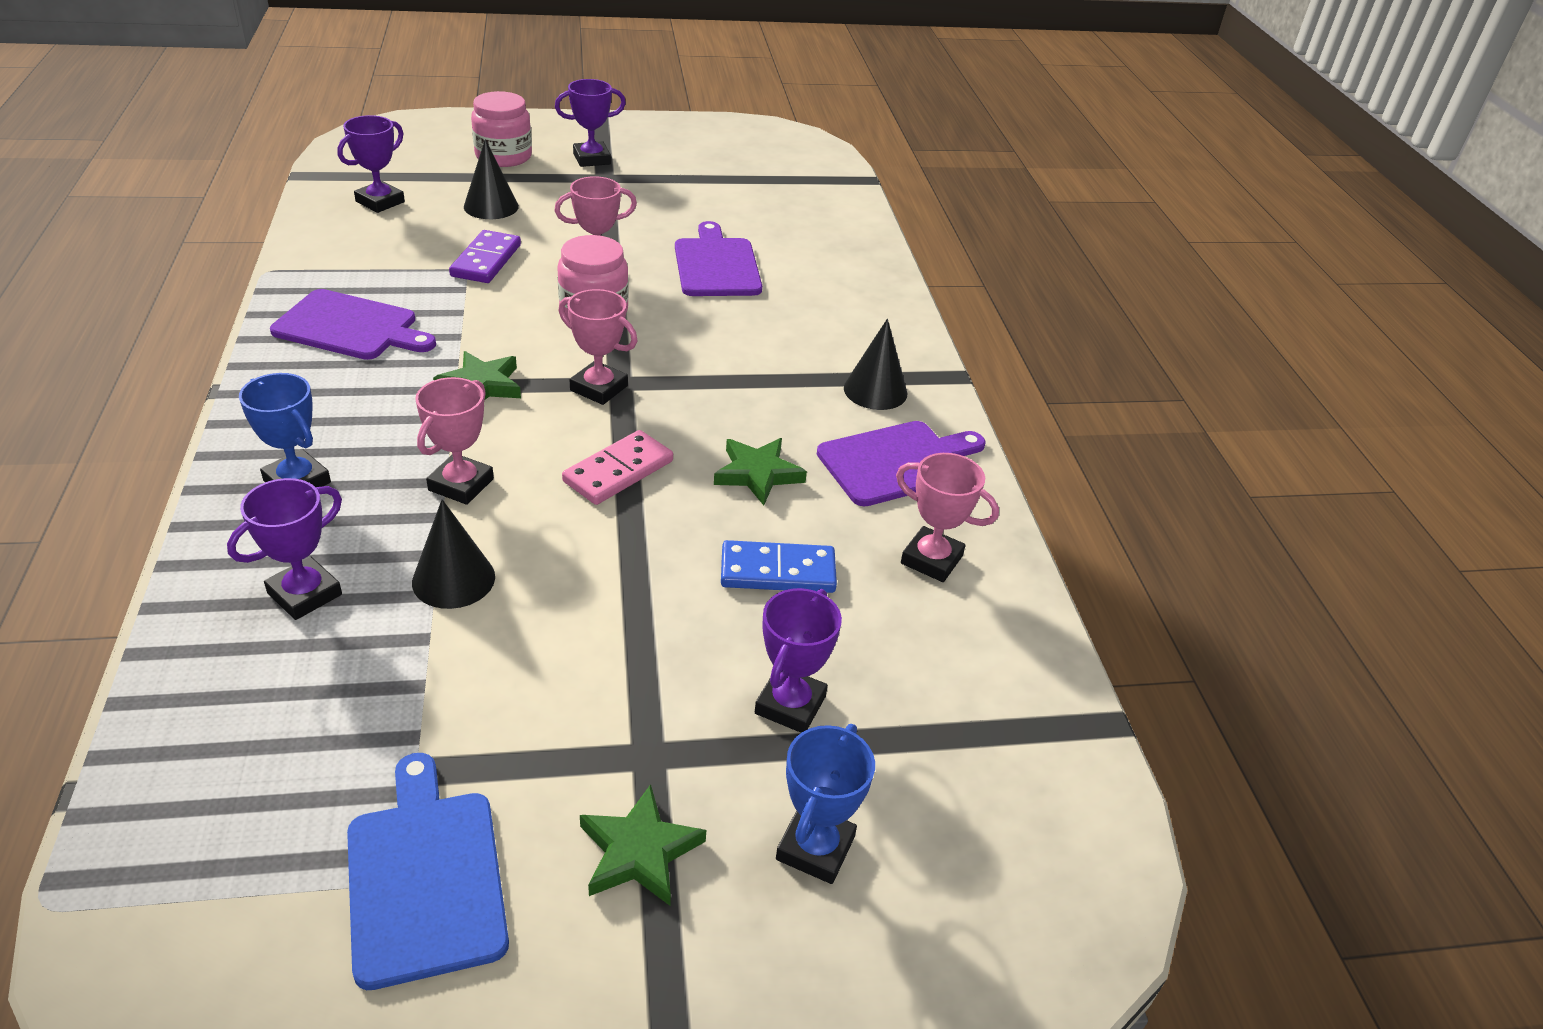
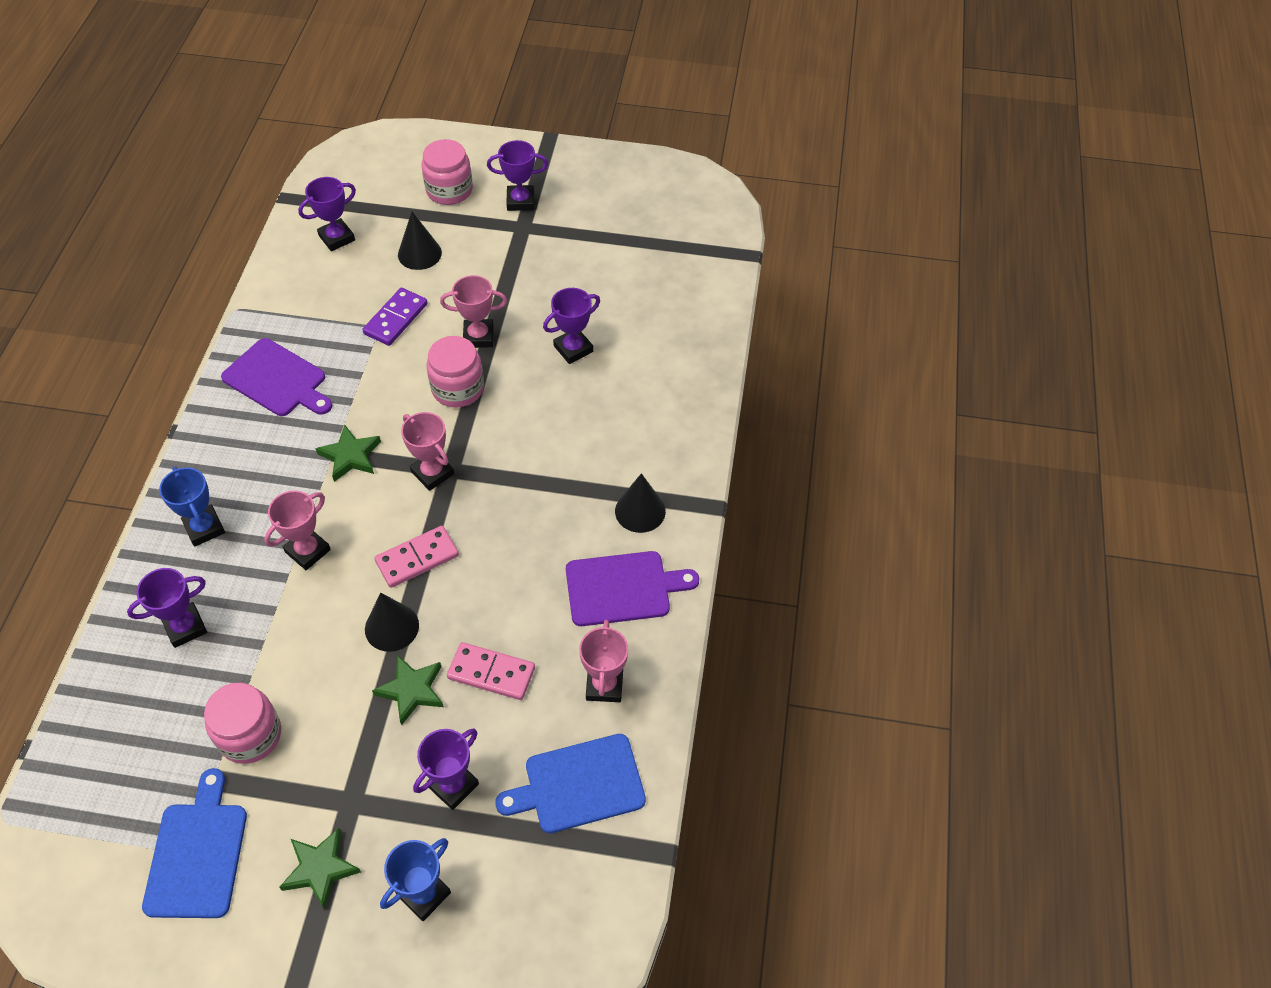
camera: 20 degrees right, 15 degrees up
(453, 579) = (278, 634): black cone -> black cone (391, 627)
(456, 704) = (250, 735): none -> pink jar
(716, 265) = (573, 349): purple cutting board -> purple trophy
(758, 474) = (514, 580): green star -> green star (412, 690)
(778, 571) = (491, 673): blue domino -> pink domino
(931, 559) = (604, 685): pink trophy -> pink trophy turned 45 degrees clockwise
(961, 670) = (579, 785): none -> blue cutting board

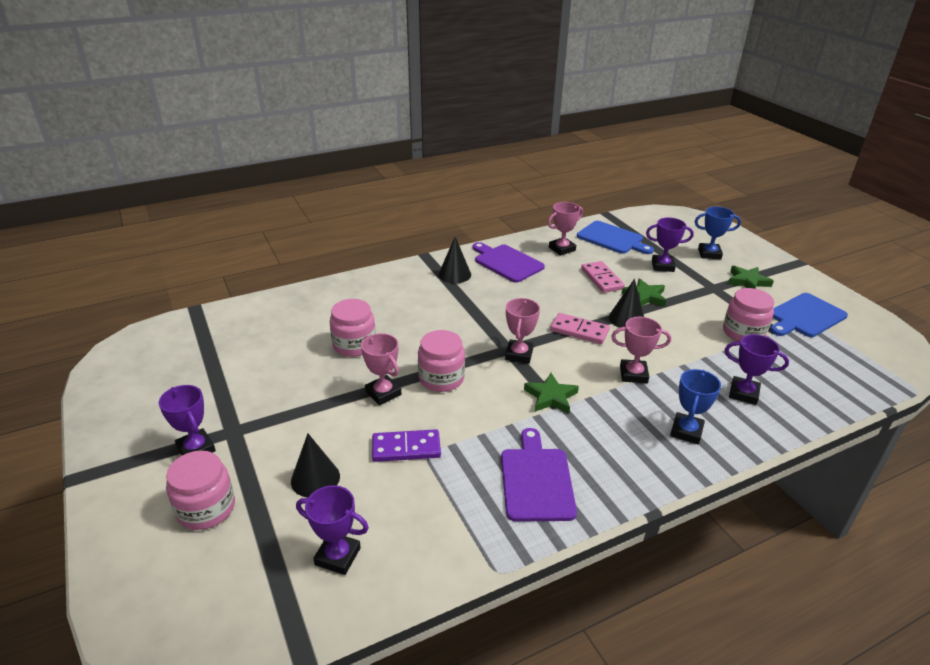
camera: 125 degrees left, 20 degrees down
(573, 349) = (354, 345): purple trophy -> pink jar

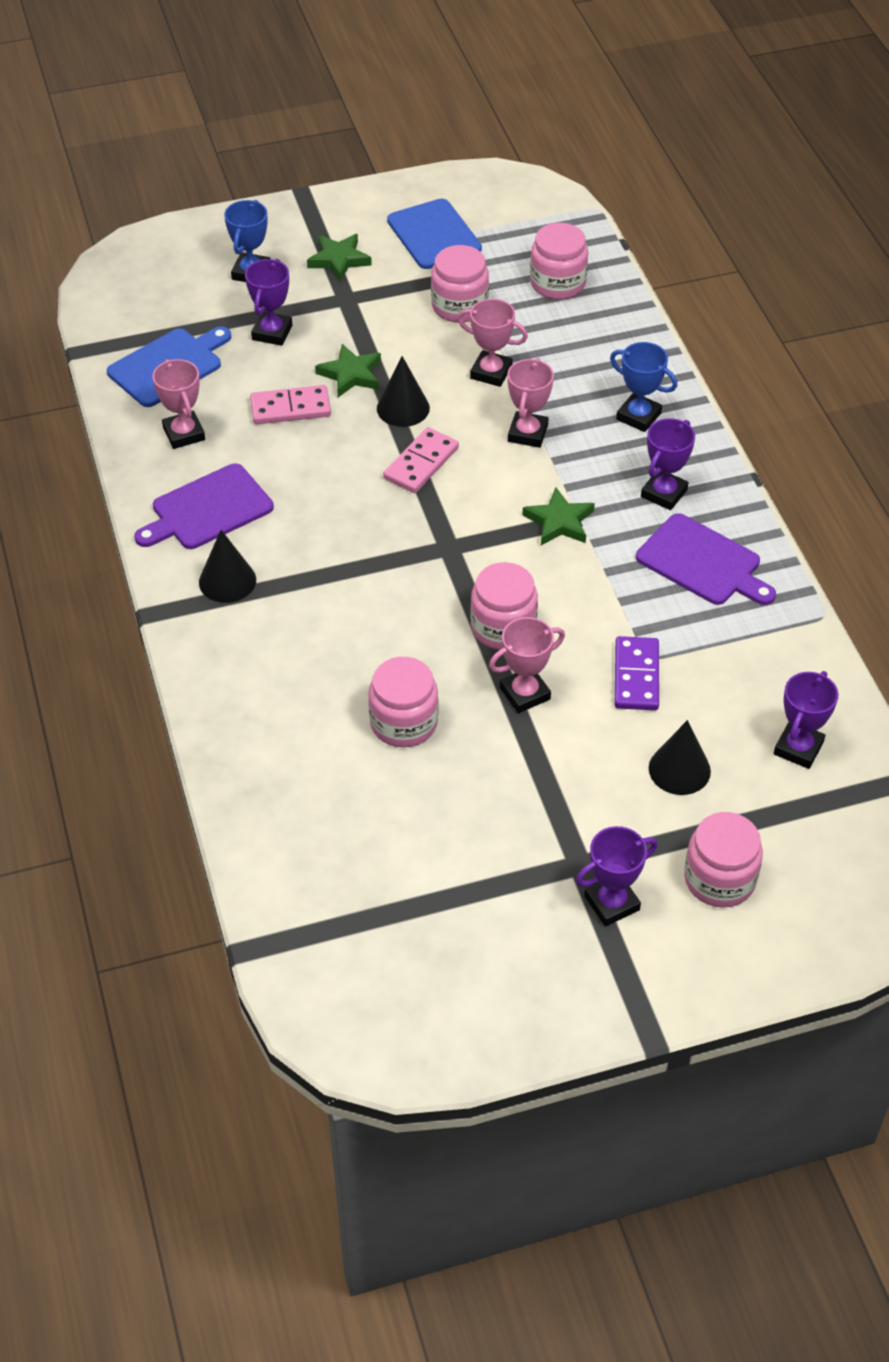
camera: 80 degrees left, 15 degrees up
(519, 354) = (464, 537): pink trophy -> pink trophy (491, 372)
(536, 480) = (702, 562): purple cutting board -> purple cutting board turned 150 degrees counterclockwise
(743, 393) = (580, 347): purple trophy -> purple trophy (664, 493)
(807, 376) = (557, 283): none -> pink jar

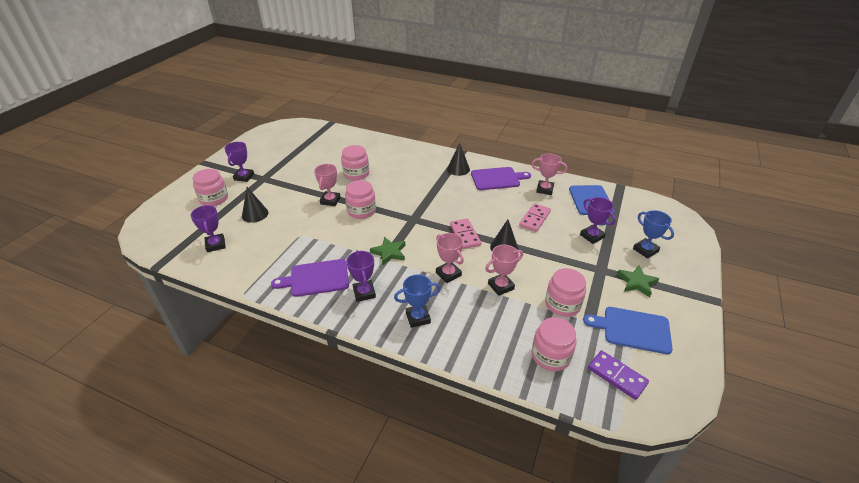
camera: 130 degrees right, 10 degrees down
(208, 509) = (497, 178): purple cutting board -> purple cutting board turned 75 degrees clockwise
(351, 374) = (541, 244): green star -> none
(636, 676) = (299, 227): purple domino -> purple domino (617, 376)

